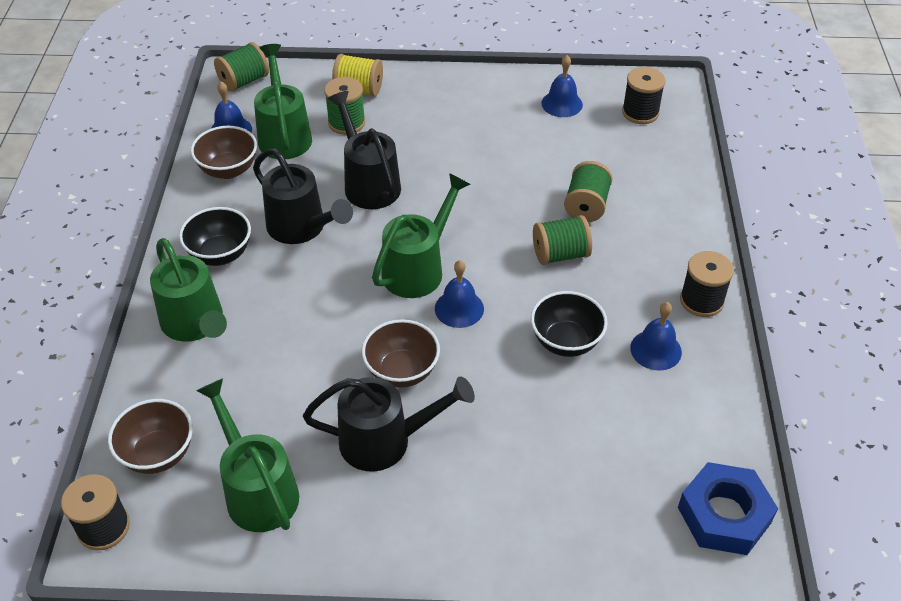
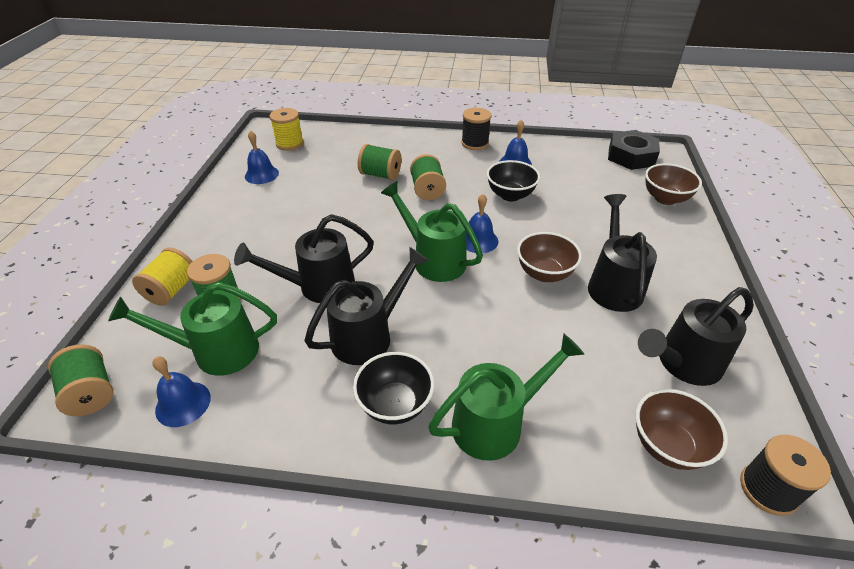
camera: 85 degrees left, 5 degrees down
(228, 170) = (256, 403): brown bowl -> brown bowl (665, 198)
(257, 489) = (682, 364): green watering can -> black watering can
(640, 112) = (289, 144): black spool -> yellow spool
(724, 515) = (631, 156): blue nut -> black nut

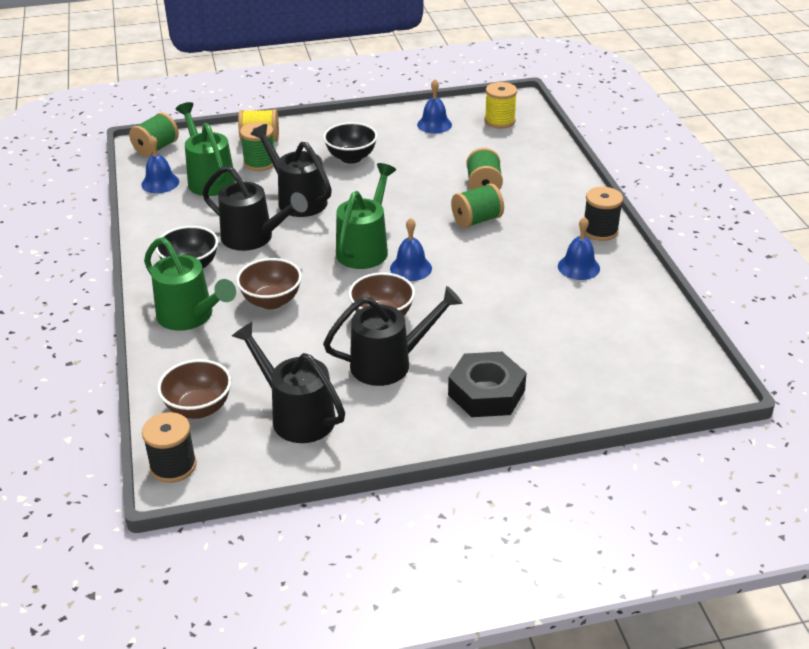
camera: 70 degrees right, 5 degrees down
(510, 195) = (506, 274): black bowl -> black bowl (351, 158)
(631, 156) = (675, 358): black nut -> black nut (486, 392)
(665, 198) = (587, 394): brown bowl -> brown bowl (271, 301)

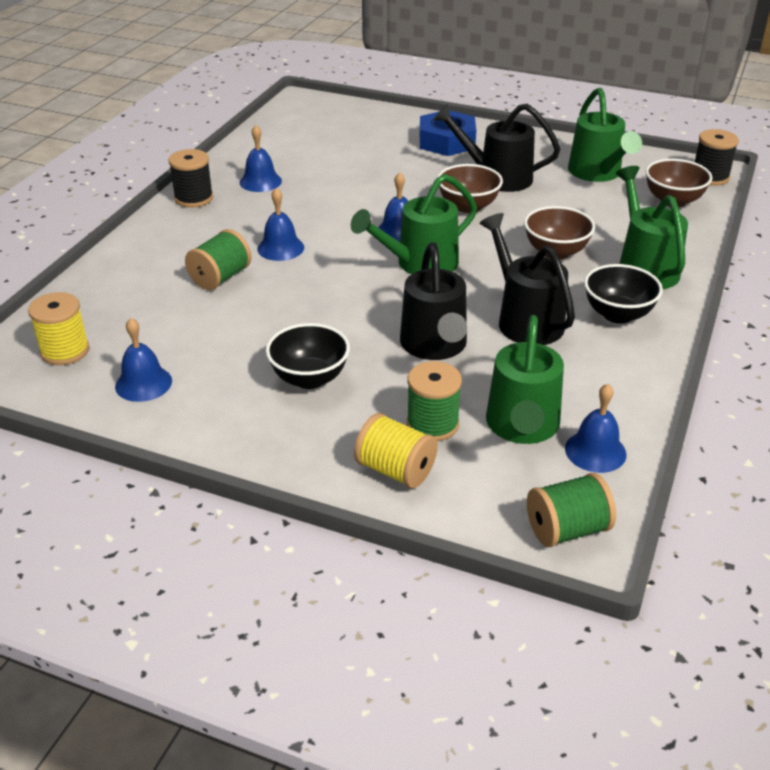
camera: 145 degrees left, 0 degrees up
(296, 415) = (597, 173): black watering can -> green watering can
(477, 220) = (280, 248): green spool -> blue bell
(486, 392) = (447, 141): black nut -> blue nut

